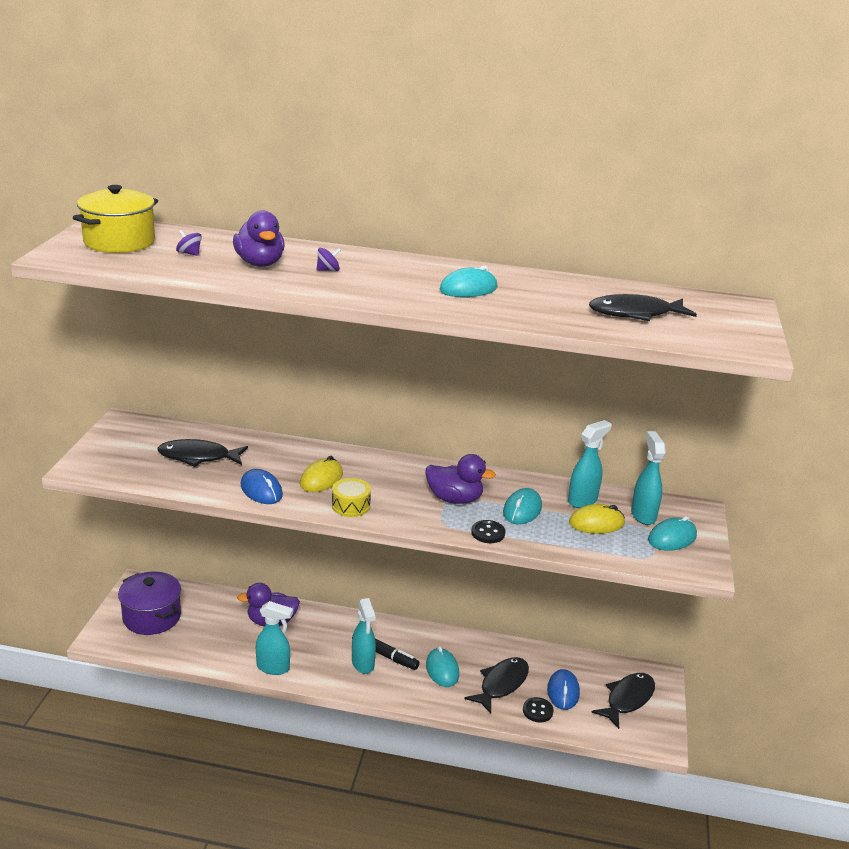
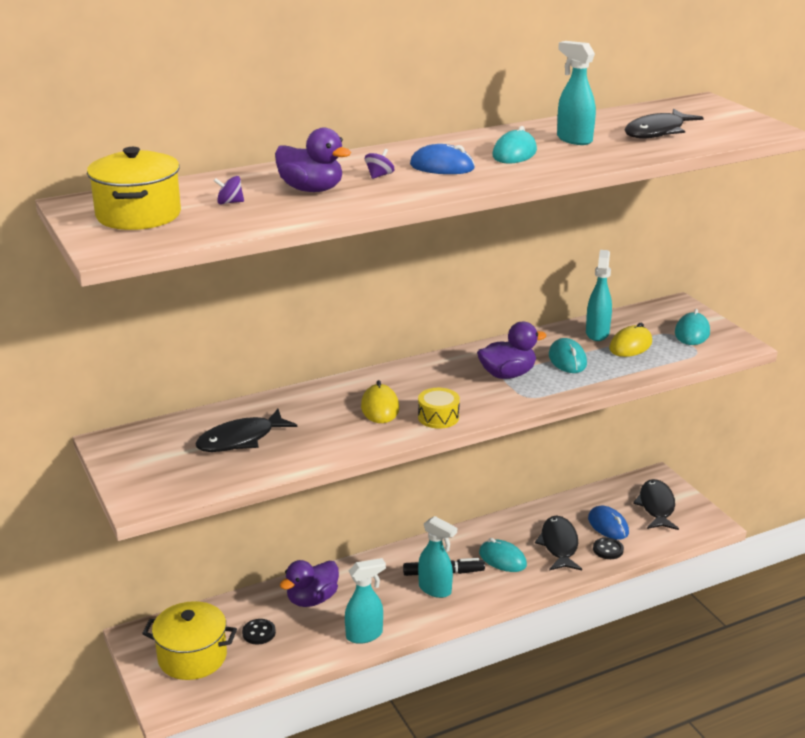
camera: 35 degrees left, 0 degrees up
(152, 617) = (192, 657): purple pot -> yellow pot
(261, 490) = (345, 440): blue mouse -> blue mouse (442, 167)
(488, 533) = (570, 388): black button -> black button (259, 633)
(643, 515) = (651, 325): turquoise spray bottle -> turquoise spray bottle (574, 139)

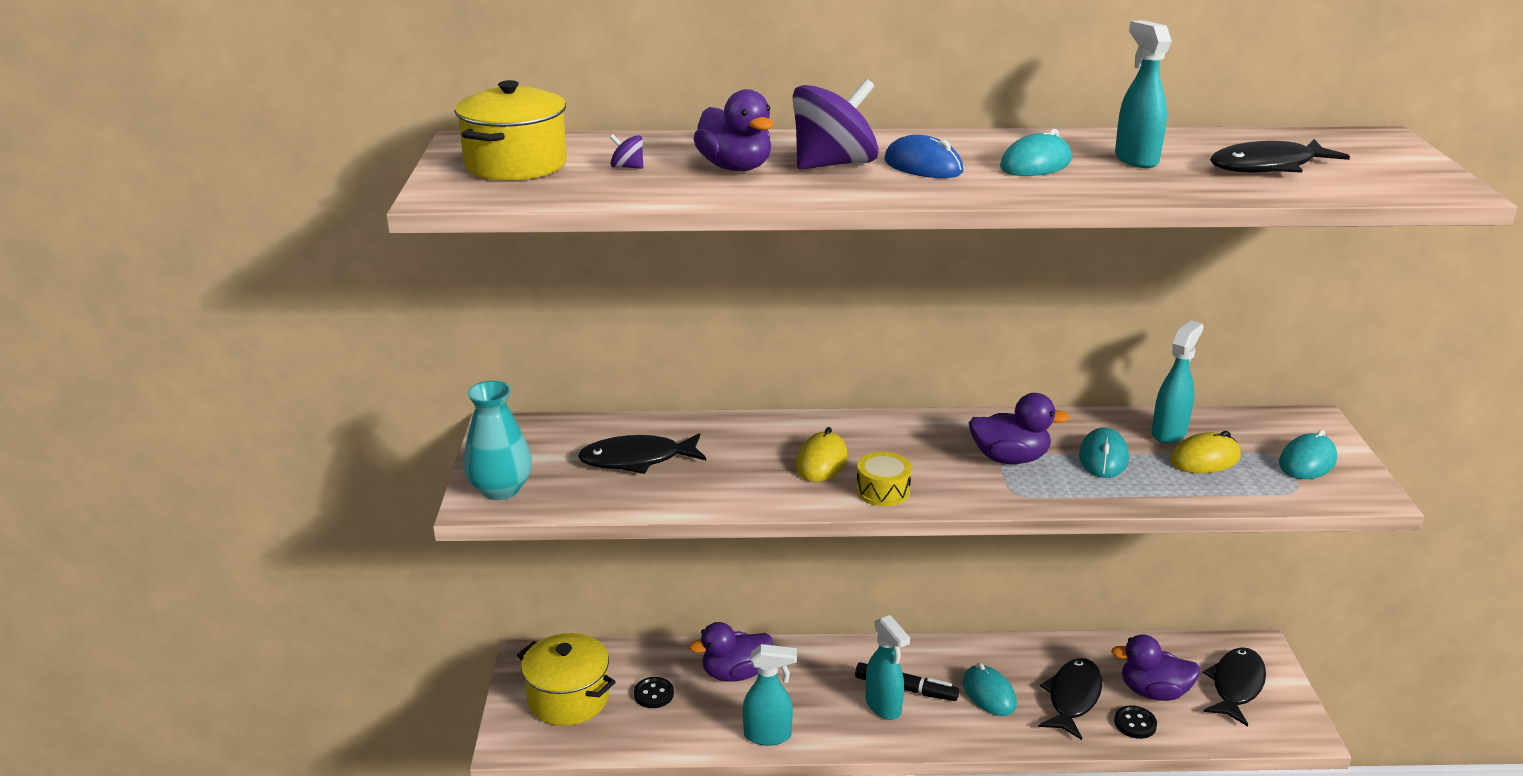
camera: 25 degrees right, 0 degrees up
(149, 488) = (500, 489): none -> turquoise vase
(379, 175) = (834, 164): purple spinning top -> purple spinning top, size x2.50
(608, 525) = (1153, 692): blue mouse -> purple duck

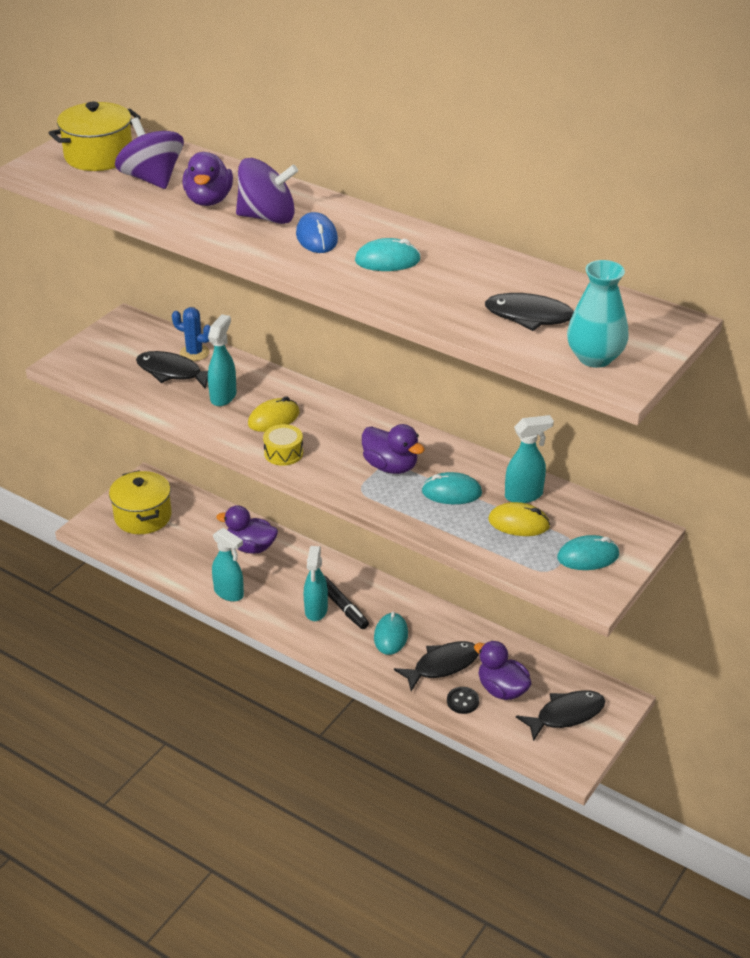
camera: 35 degrees right, 10 degrees up
(500, 489) = (81, 360): turquoise vase -> turquoise vase (595, 358)
(627, 167) = (152, 179): purple spinning top -> purple spinning top, size x2.50
(635, 431) = (194, 353): none -> blue cactus
(653, 694) = (192, 537): black button -> none
(1103, 458) = (451, 492): turquoise mouse -> turquoise mouse turned 45 degrees clockwise
(1135, 159) = (459, 279): turquoise spray bottle -> turquoise spray bottle (223, 396)

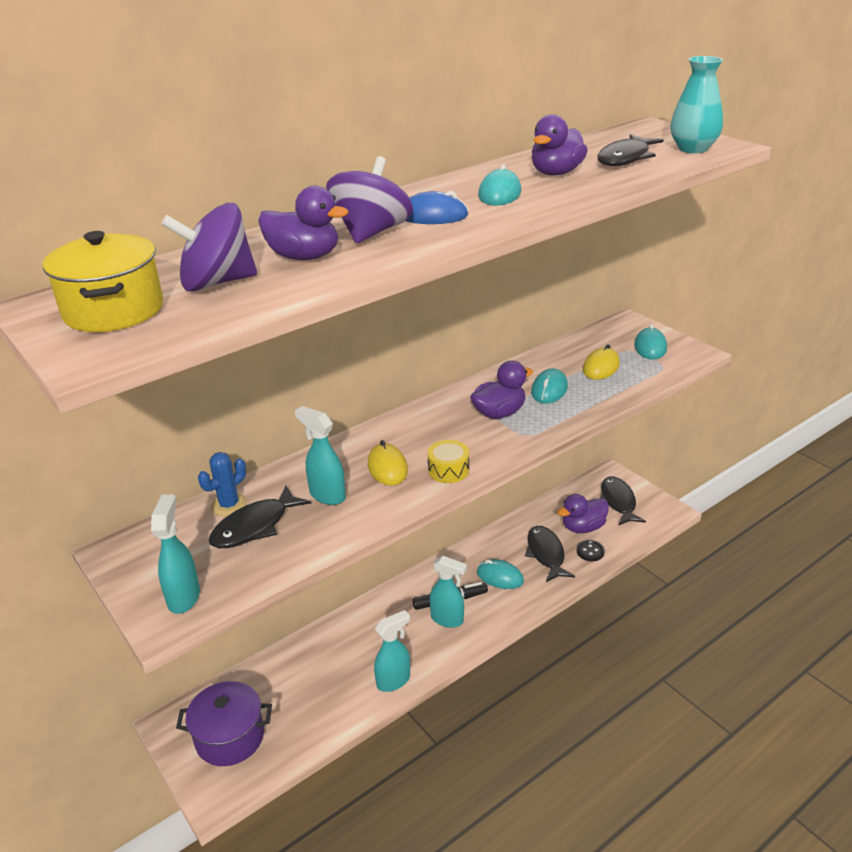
camera: 70 degrees left, 5 degrees down
(143, 516) = (230, 737): yellow pot -> purple pot
(251, 547) = (334, 650): purple duck -> purple duck (556, 173)
(524, 495) = (566, 358): turquoise spray bottle -> turquoise spray bottle (184, 597)

